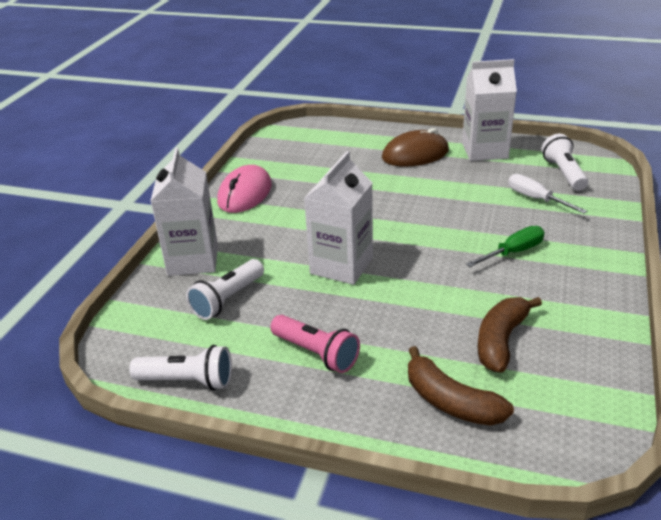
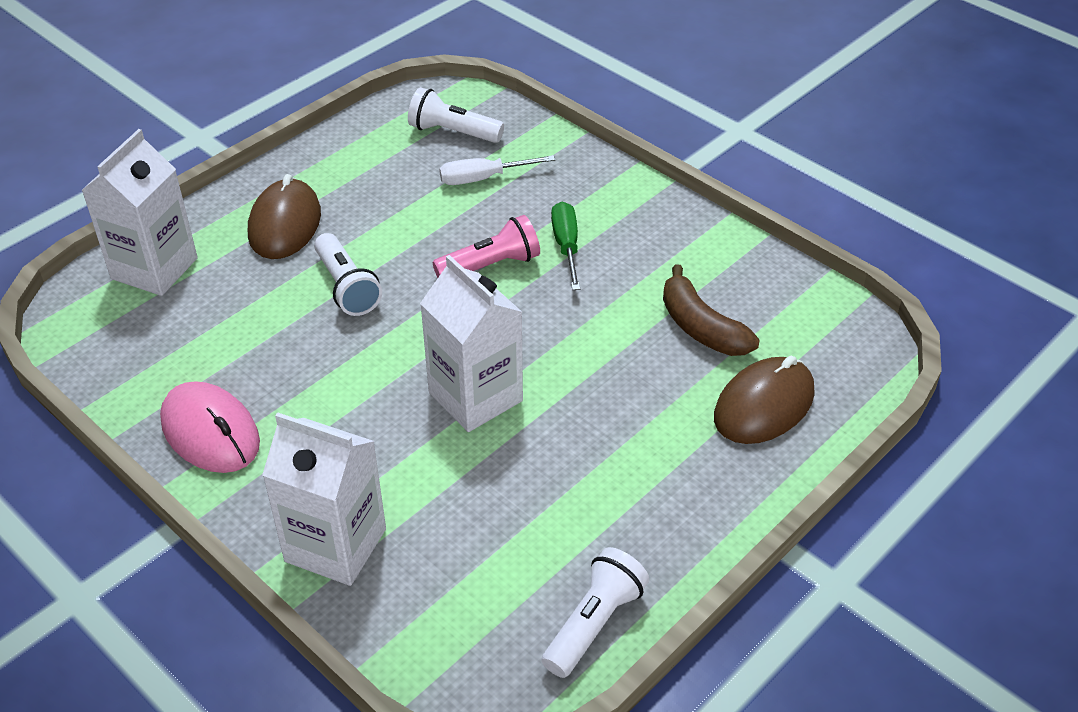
camera: 65 degrees left, 10 degrees up
(228, 299) = (458, 533): white flashlight -> white flashlight (347, 287)
(316, 353) = (623, 483): pink flashlight -> pink flashlight (490, 266)
(451, 402) = (764, 405): brown banana -> brown mouse
(484, 151) = (340, 163): white carton -> white carton (154, 268)

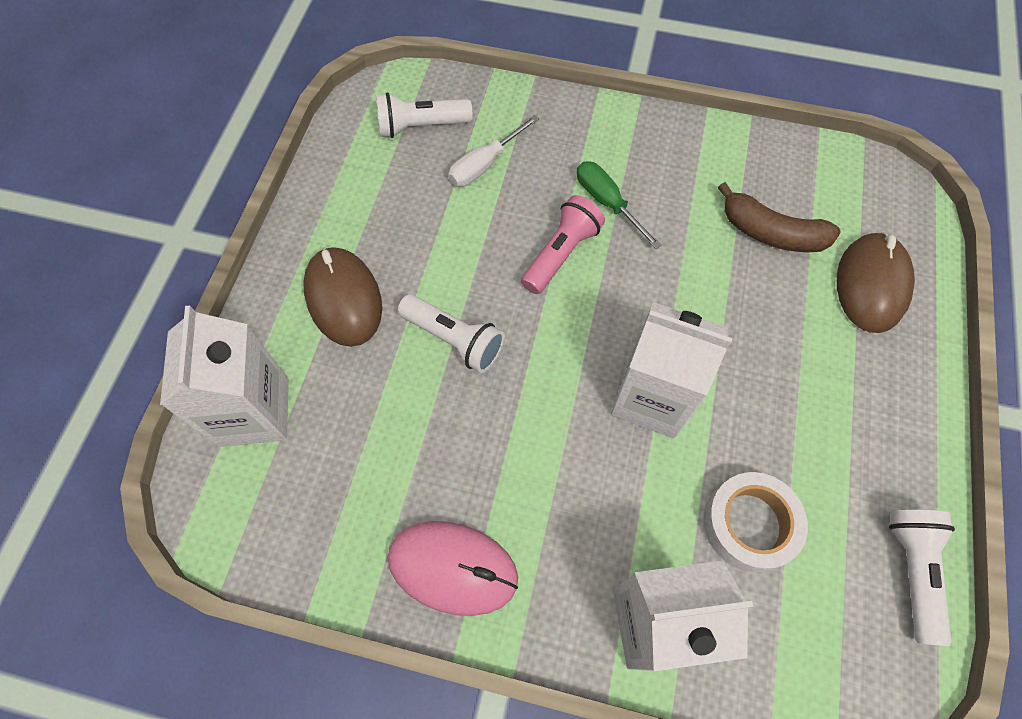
camera: 30 degrees left, 20 degrees up
(477, 520) = (749, 524): none -> white tape

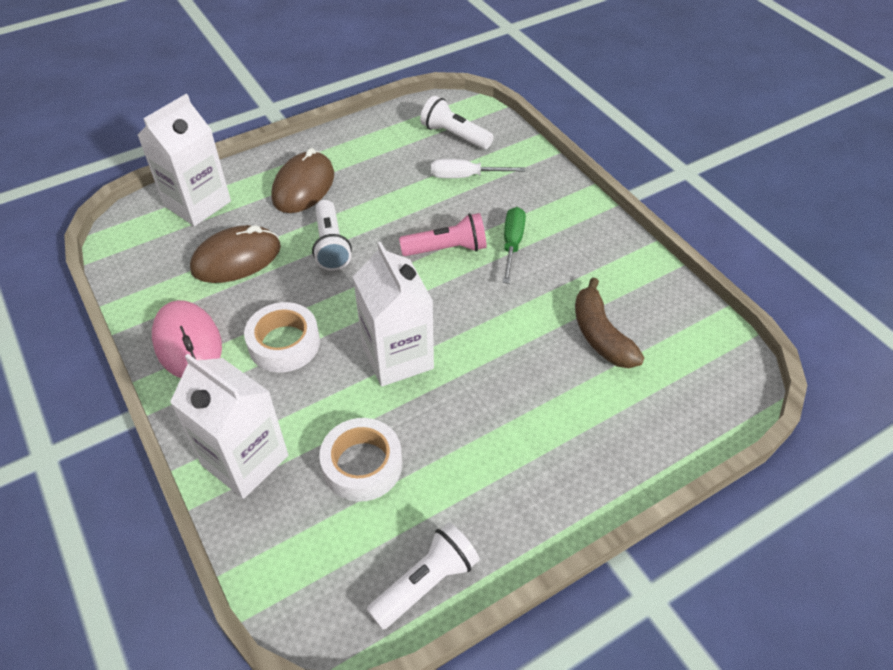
camera: 45 degrees right, 15 degrees down
(542, 479) = (284, 343): none -> white tape
(871, 284) = (633, 416): brown mouse -> brown mouse (236, 259)

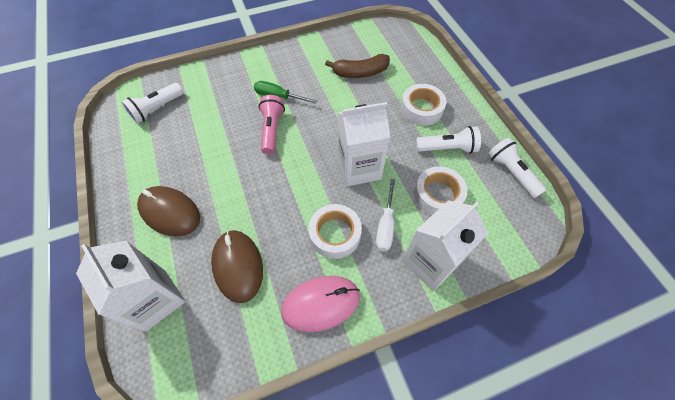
camera: 80 degrees left, 10 degrees up
(331, 245) = (245, 197): white flashlight -> white flashlight (447, 148)
(465, 176) = (204, 110): white screwdriver -> white screwdriver (385, 225)
(543, 432) = (421, 109): none -> white tape

